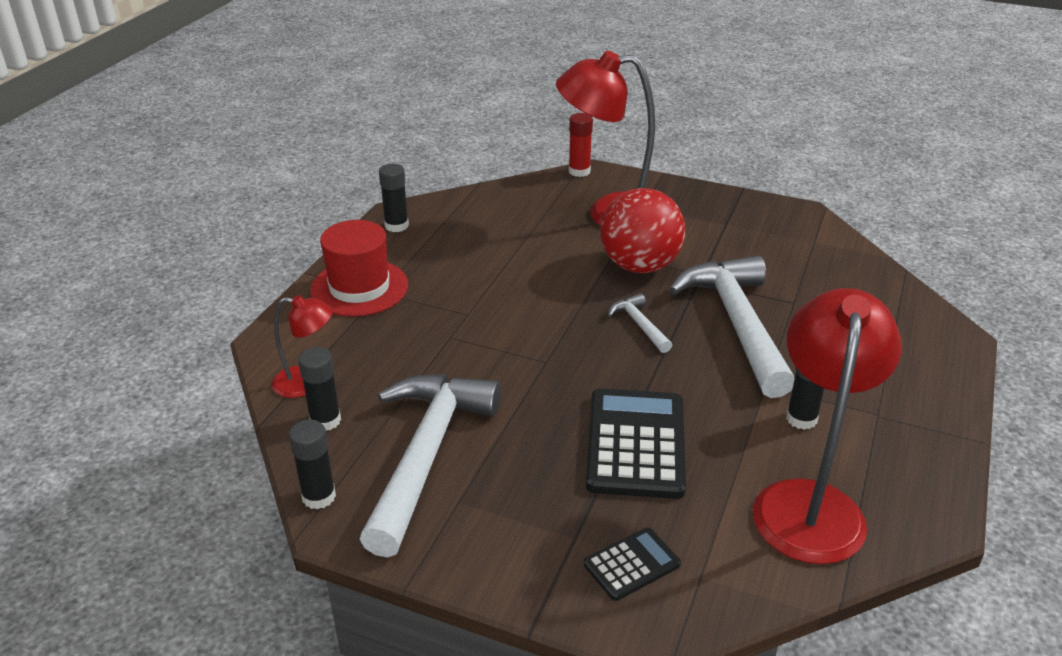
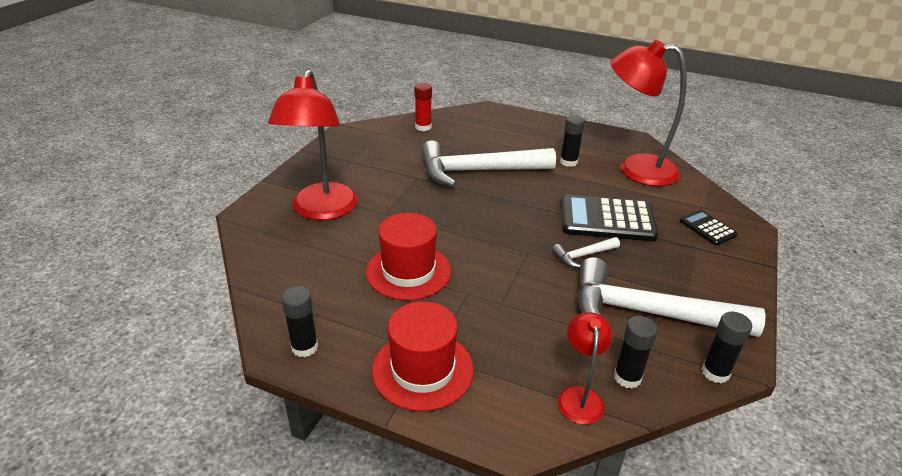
camera: 90 degrees left, 0 degrees up
(504, 274) = (408, 271): none -> red hat
(579, 171) = (239, 222): red glue stick -> red glue stick (423, 127)
(639, 266) = (404, 202): red ball -> none
(640, 325) = (480, 208): white hammer -> white hammer (583, 255)

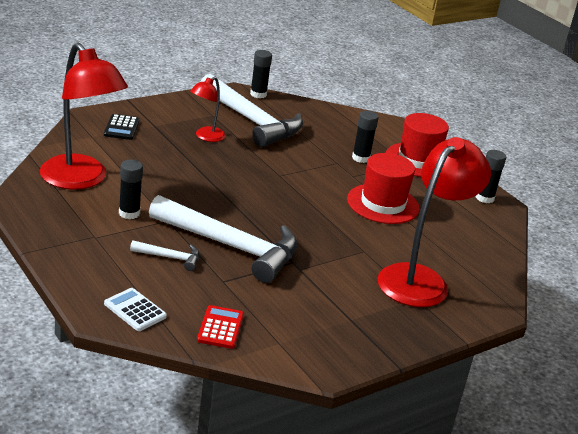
camera: 150 degrees left, 5 degrees down
(423, 127) = (220, 328): red glue stick -> red calculator
(476, 117) = (135, 310): none -> white calculator
(579, 396) = (343, 118): red lamp -> red lamp (206, 137)
(583, 255) = (242, 156): white hammer -> white hammer (170, 258)
(607, 219) = (184, 164): black calculator -> none
(627, 377) = (307, 112): black glue stick -> black glue stick (361, 158)

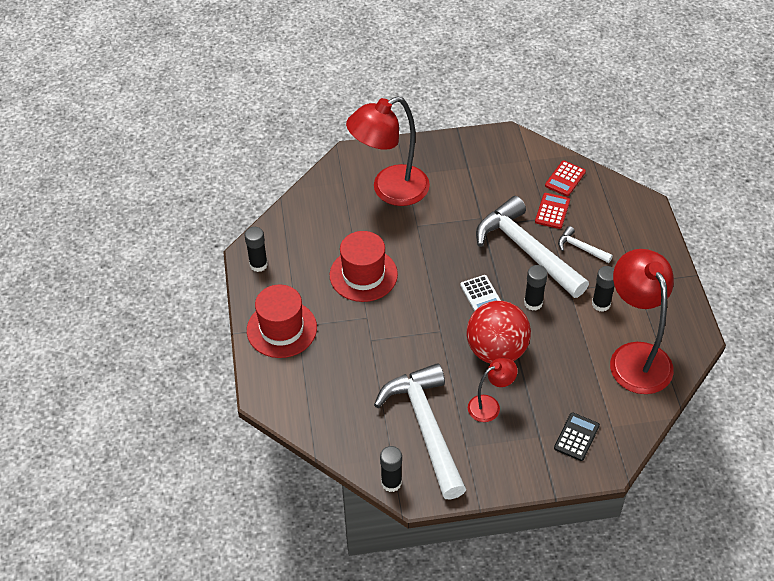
camera: 150 degrees left, 20 degrees up
(135, 310) = (621, 204): white calculator -> white calculator (481, 295)
(219, 168) = (496, 351): none -> red ball
(220, 288) = (552, 211): none -> red calculator
(361, 158) = (341, 342): black glue stick -> black glue stick (533, 303)

